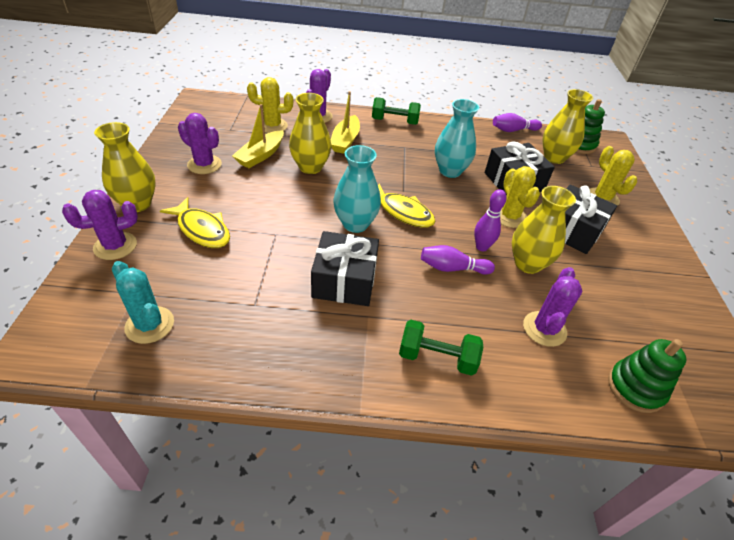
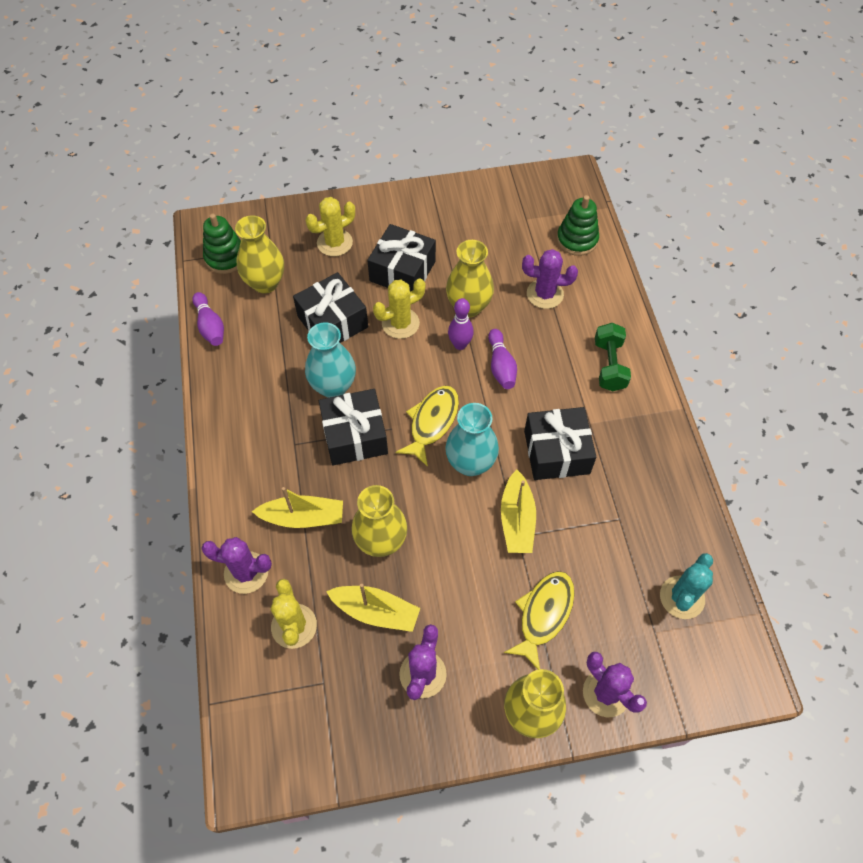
camera: 100 degrees left, 15 degrees up
(290, 237) = (517, 520): none -> yellow boat
(394, 121) = (230, 468): green dumbbell -> none
(402, 172) = (355, 436): none -> black gift

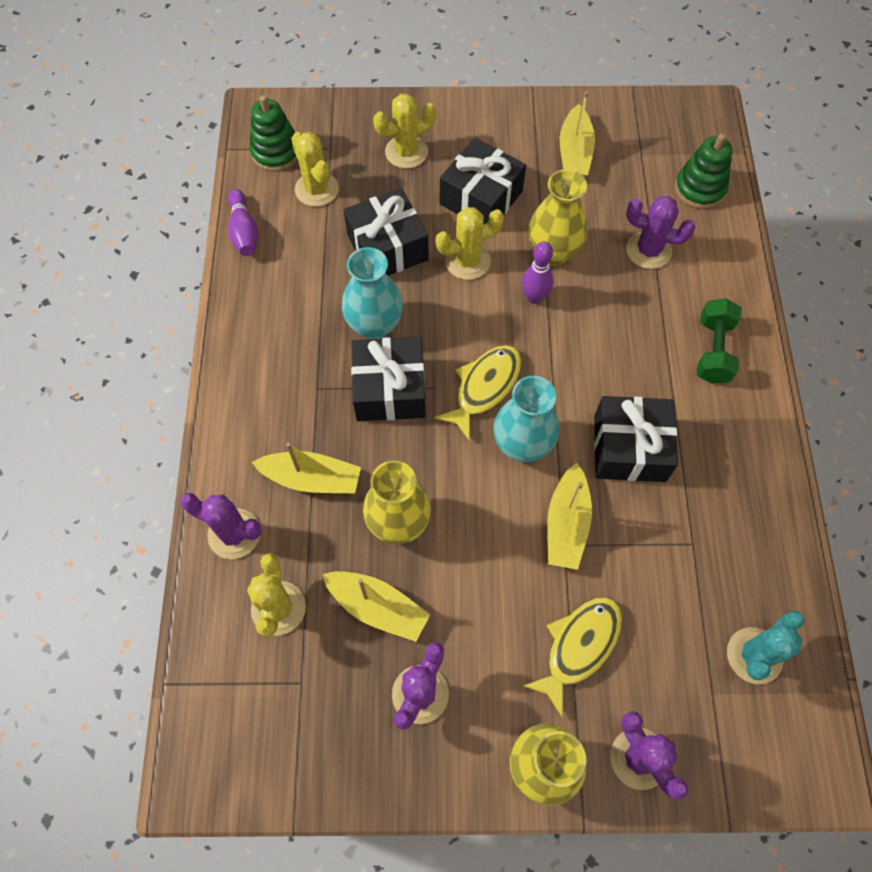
camera: 10 degrees right, 5 degrees up
(265, 283) = (317, 189): yellow vase -> yellow cactus
(472, 225) = (574, 152): none -> yellow boat
(501, 366) = (579, 331): purple bowling pin -> none

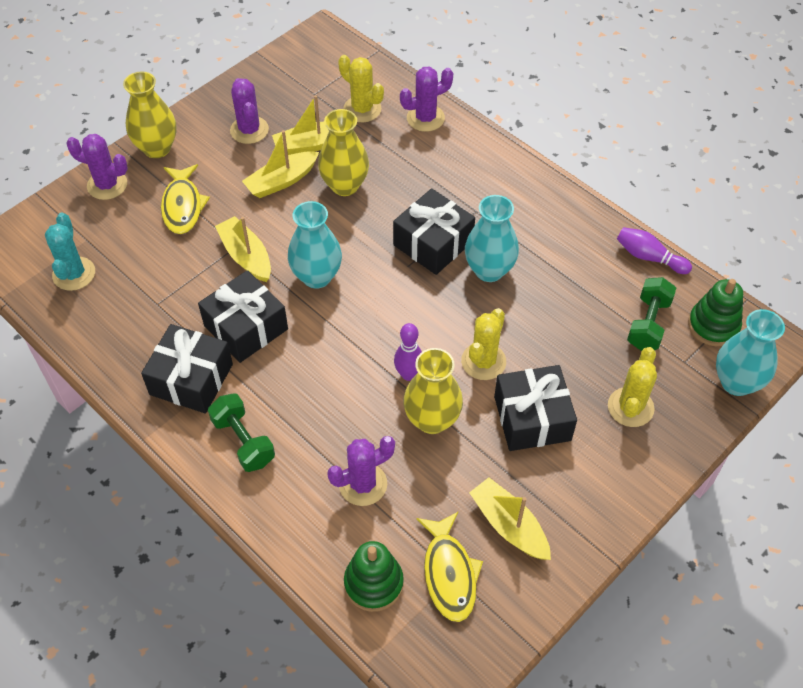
camera: 135 degrees right, 10 degrees down
(312, 479) = (418, 168): yellow boat -> yellow boat (281, 181)
(317, 111) = (736, 382): none -> turquoise vase
(317, 189) = (648, 324): yellow cactus -> green dumbbell
(387, 247) = (547, 325): black gift -> black gift (191, 379)
(484, 387) = (376, 290): yellow fish -> yellow fish (449, 573)

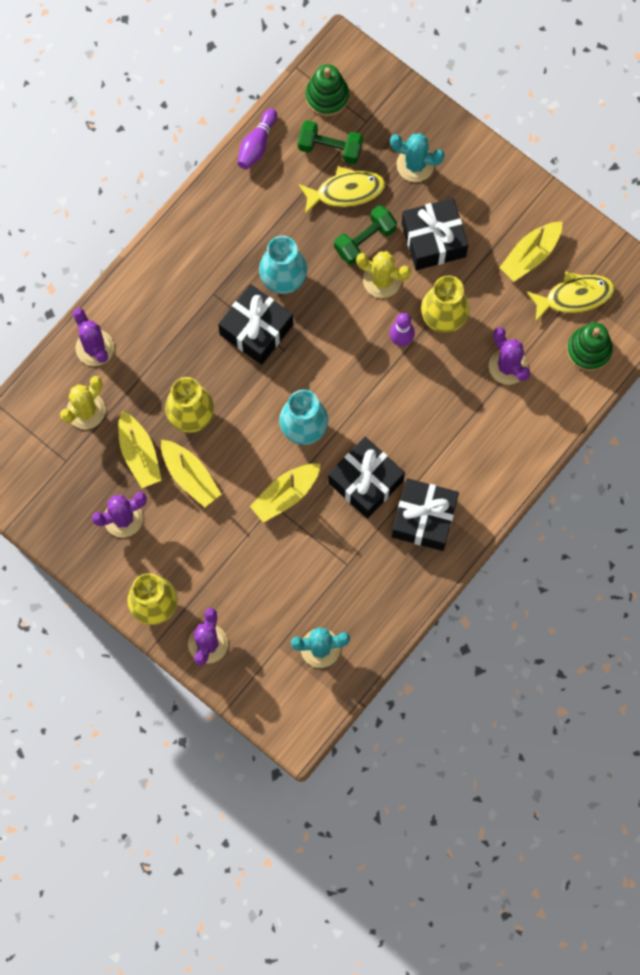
camera: 95 degrees left, 20 degrees up
(183, 206) = (229, 565): yellow fish -> yellow fish (346, 191)
(243, 441) = (479, 465): green dumbbell -> green dumbbell (365, 240)
(630, 407) = (415, 164): yellow cactus -> turquoise cactus
(736, 382) = (382, 83): turquoise vase -> none

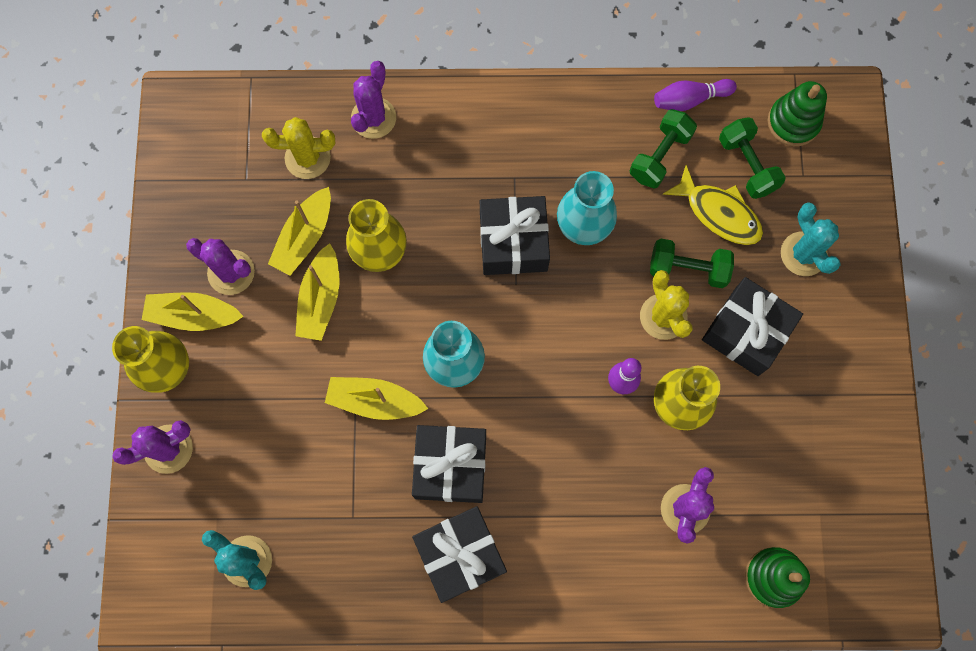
camera: 50 degrees right, 0 degrees up
(278, 194) = (660, 156): none -> green dumbbell
(530, 255) = (816, 437): yellow boat -> yellow boat (193, 315)
(574, 296) = (815, 516): yellow fish -> none

